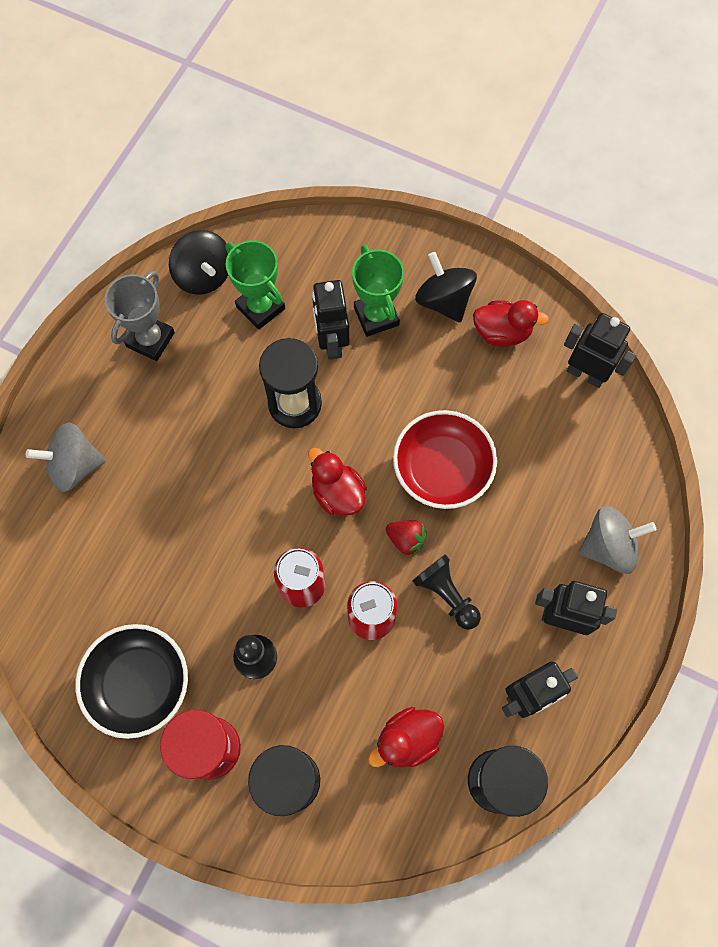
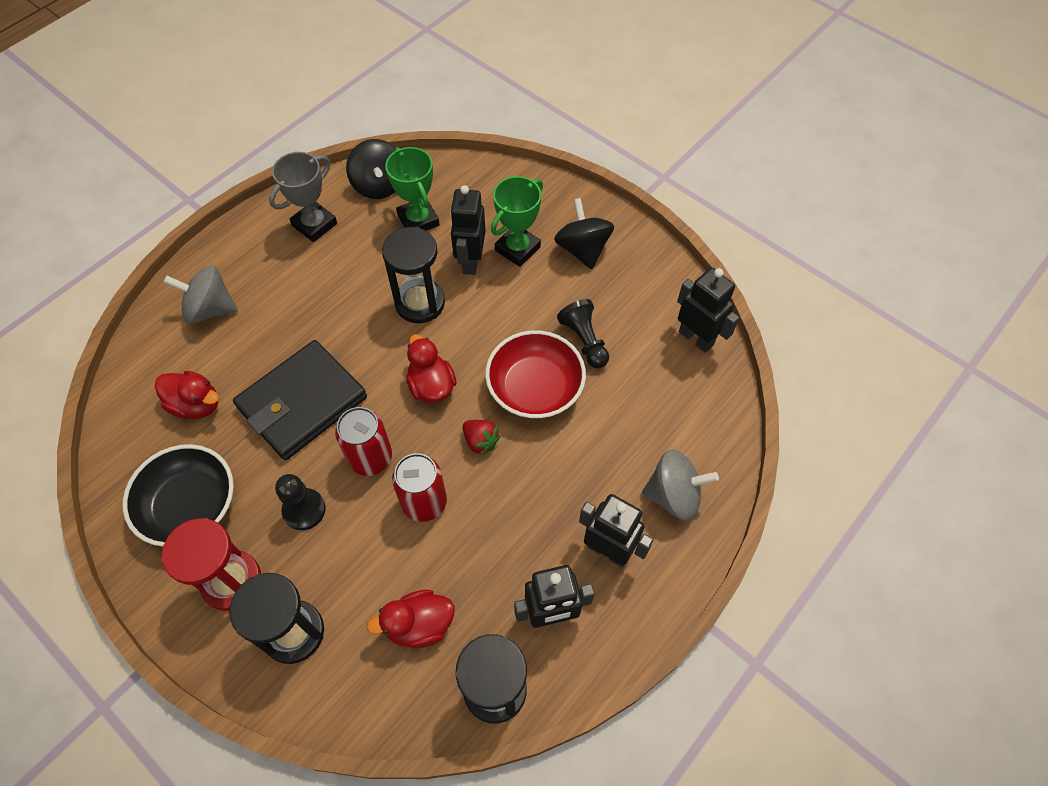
camera: 15 degrees right, 10 degrees down
(212, 545) = (302, 402): none -> black wallet
(376, 316) = (517, 248): green trophy -> green trophy turned 45 degrees clockwise
(446, 594) = (502, 500): black pawn -> black pawn (584, 340)
(502, 332) = (628, 286): red duck -> red duck (196, 404)

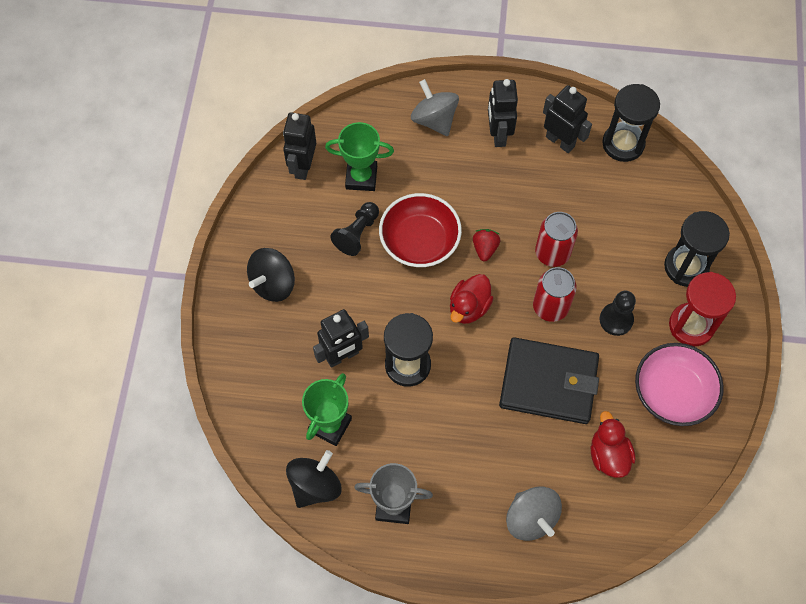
camera: 125 degrees left, 5 degrees up
(190, 506) = (673, 392): black bowl -> pink bowl
(419, 625) = (624, 204): red duck -> none
(517, 248) = (305, 330): green trophy -> green trophy (361, 177)

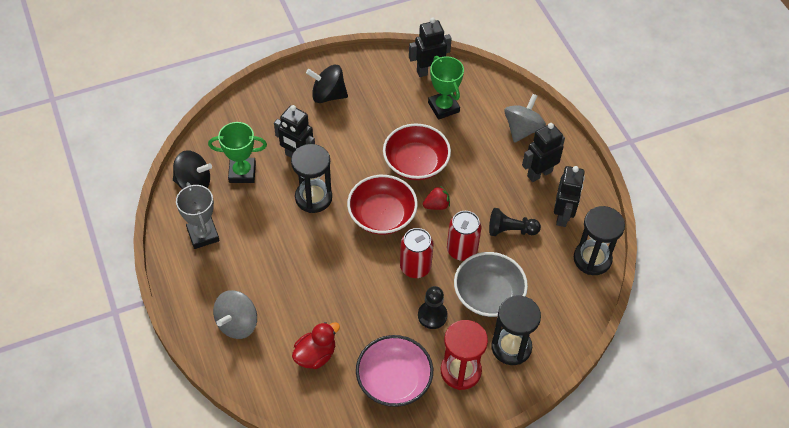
camera: 60 degrees right, 10 degrees down
(357, 233) = (397, 124): black pawn -> black pawn (510, 230)
(469, 307) = (382, 215): red duck -> red bowl
(548, 383) = (351, 291): black wallet -> none
(617, 256) = (488, 295): none -> grey bowl

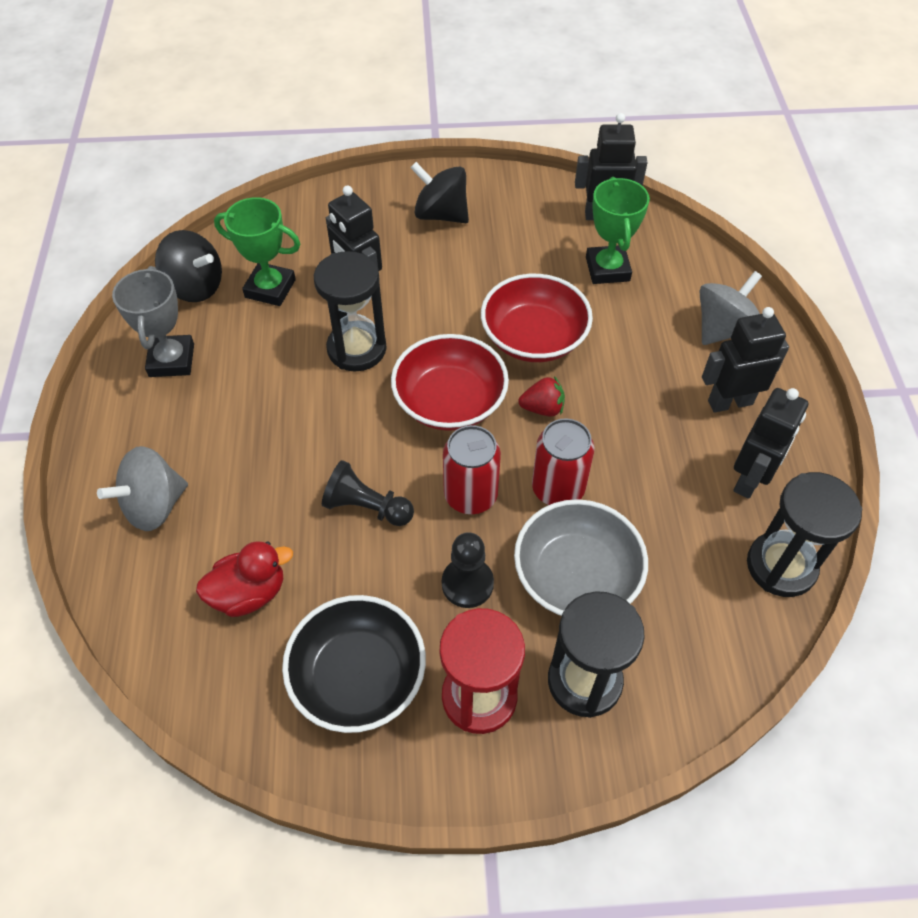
camera: 20 degrees right, 0 degrees up
(394, 380) = (358, 676): pink bowl -> black bowl
(510, 230) = (651, 479): black pawn -> black pawn (366, 507)

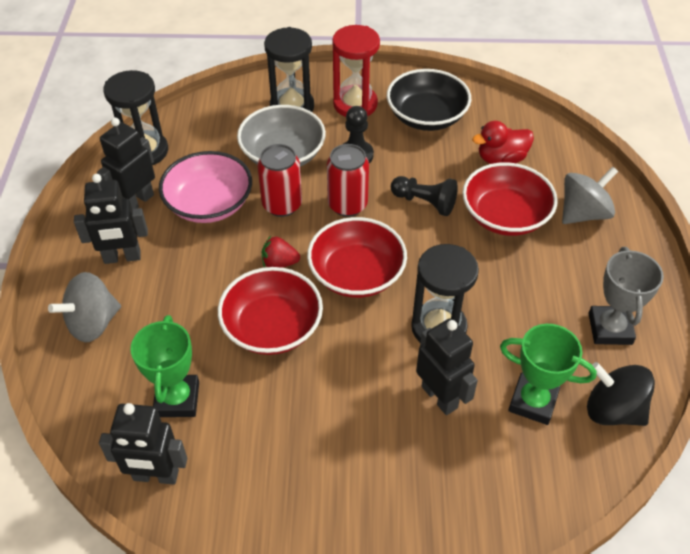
camera: 175 degrees left, 5 degrees down
(260, 494) = (505, 216): none -> red bowl
(441, 214) = (347, 493): black spinning top -> none
(654, 483) = (209, 204): none -> pink bowl

